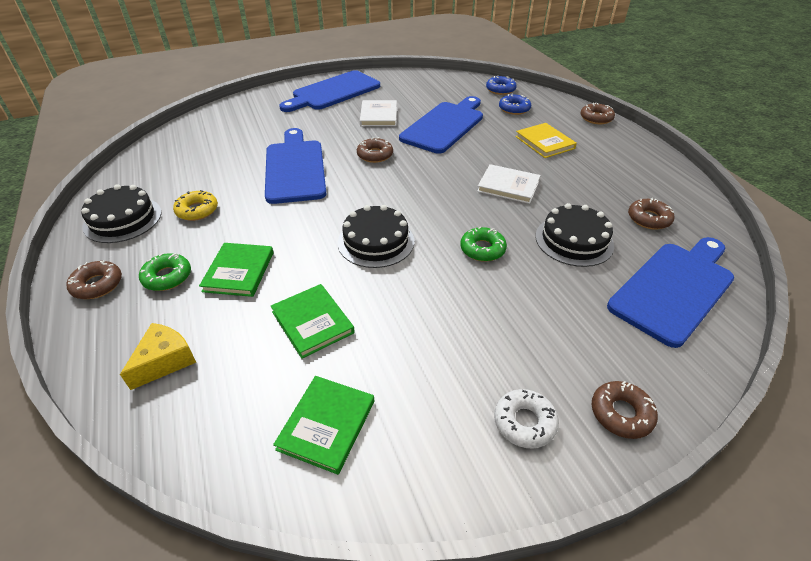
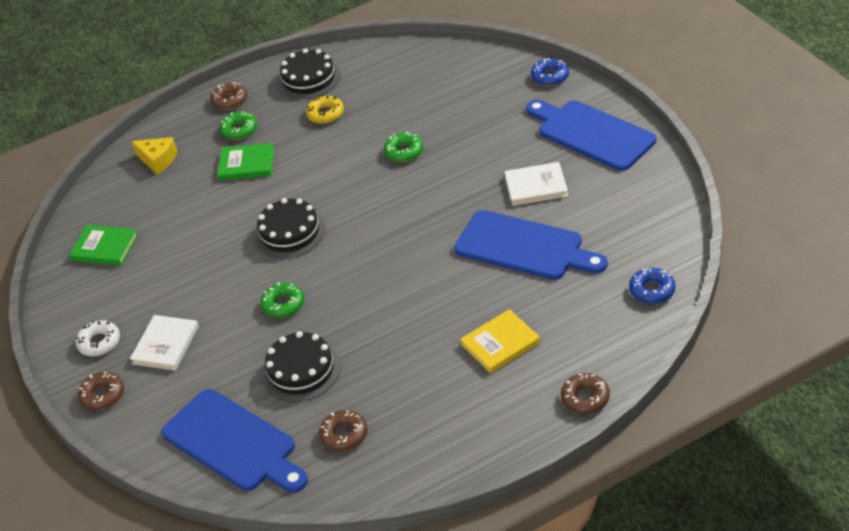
camera: 90 degrees right, 0 degrees up
(295, 168) = (404, 152): blue cutting board -> green donut
(312, 322) = (192, 218): green book -> none
(375, 155) = (441, 202): brown donut -> none
(508, 186) = (393, 315): white book -> white book (165, 345)
(514, 109) = (591, 309): blue donut -> blue donut (550, 77)

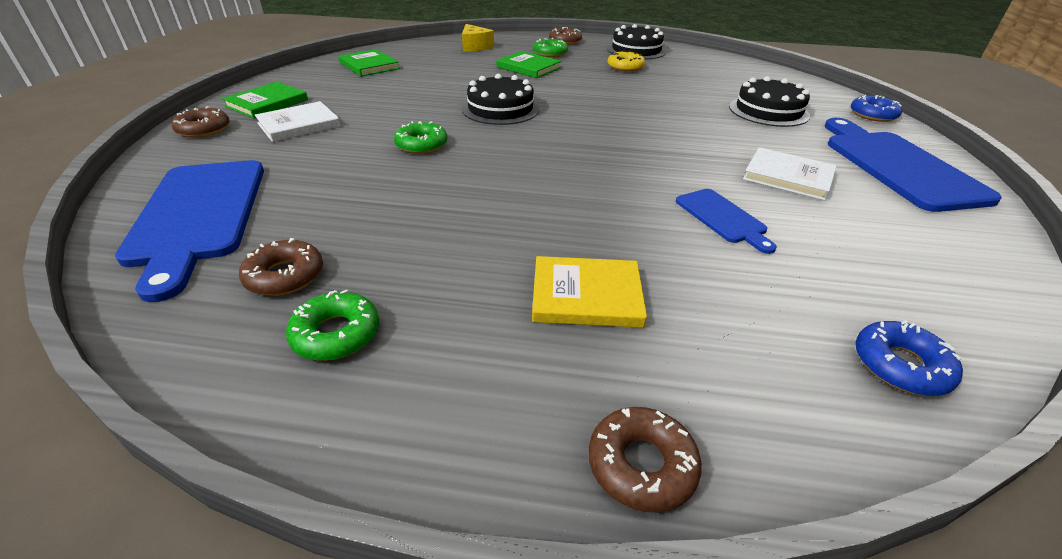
camera: 30 degrees right, 5 degrees down
(99, 342) = (267, 103): white donut -> green book
(301, 370) = (352, 195): black cake -> black cake (768, 111)
(404, 152) = (666, 105): green donut -> green donut (336, 334)
(524, 247) = (722, 218): blue cutting board -> blue cutting board, size x0.50

